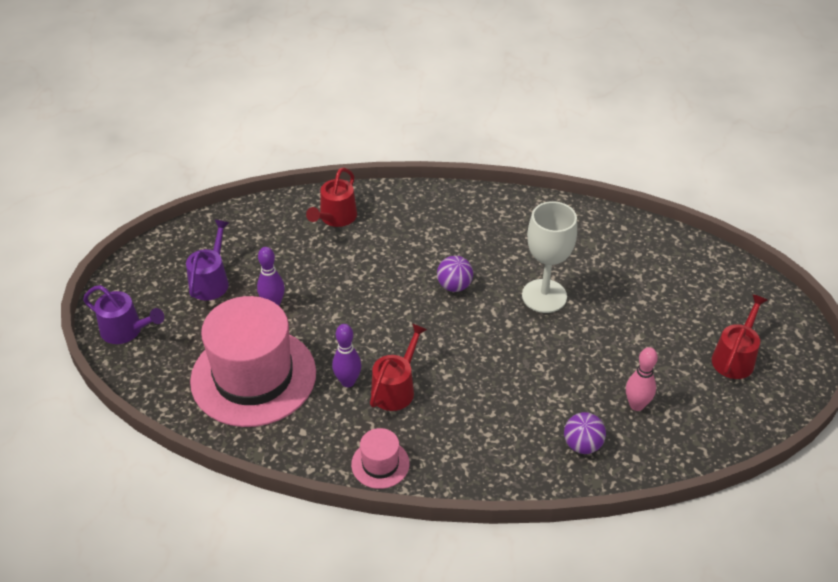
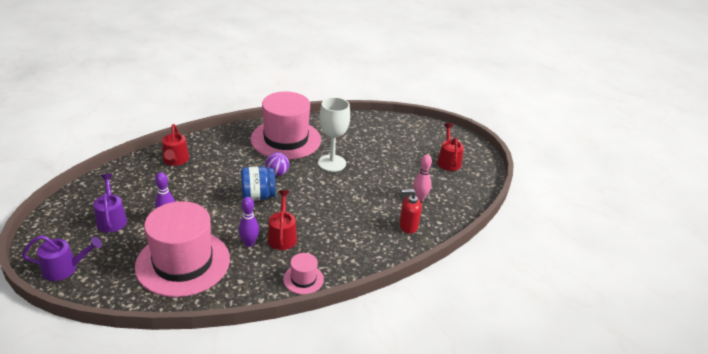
camera: 35 degrees left, 10 degrees down
(404, 313) = (258, 196): none -> blue jar
(504, 232) = (286, 139): none -> pink hat
(582, 445) = (408, 226): purple ball -> red soap dispenser

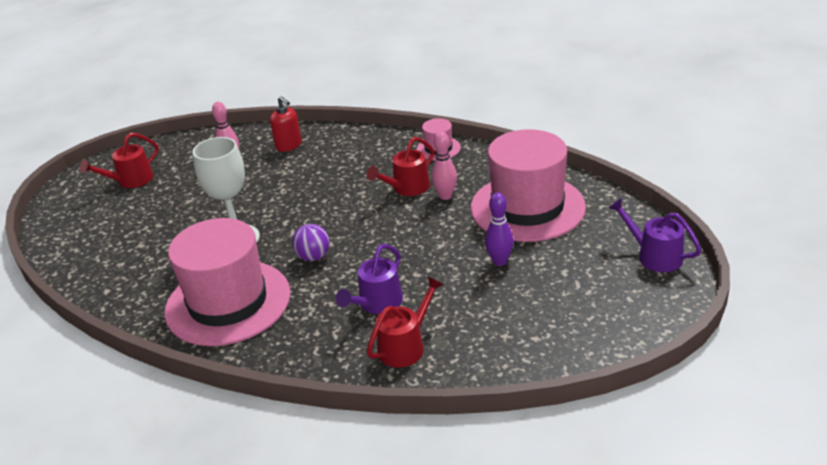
camera: 125 degrees left, 0 degrees up
(111, 219) = (564, 292): purple watering can -> purple watering can (377, 304)
(249, 243) = (445, 196): purple bowling pin -> pink bowling pin
(258, 196) = (373, 239): blue jar -> none

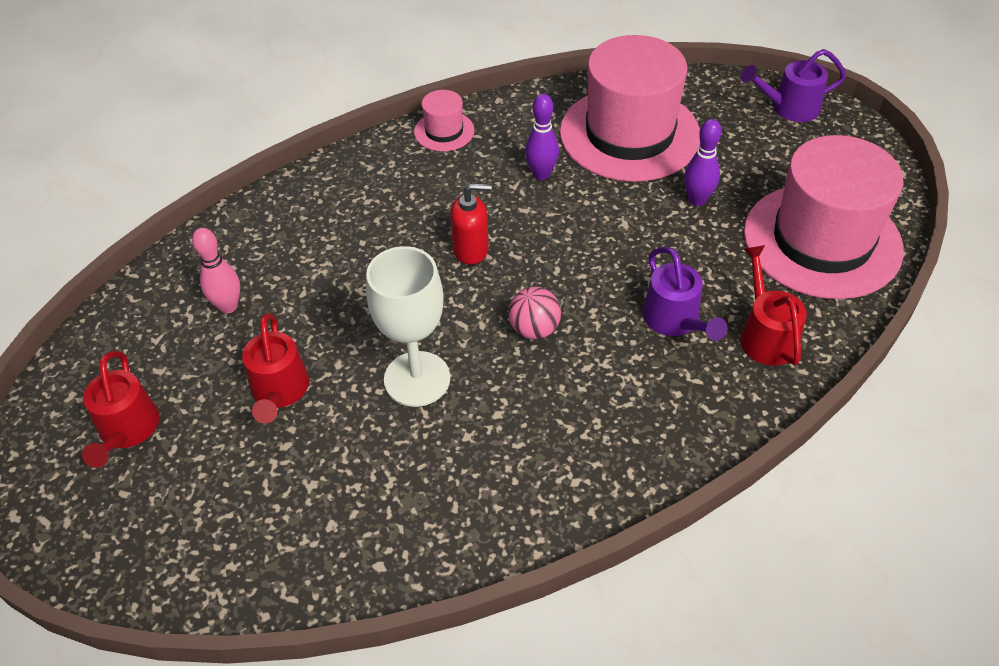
camera: 55 degrees left, 15 degrees up
(228, 302) = (541, 446): pink hat -> pink hat (822, 240)
(289, 145) = (266, 238): red soap dispenser -> red soap dispenser (471, 249)
(313, 257) = (534, 329): purple ball -> pink ball
(407, 188) = (490, 193): red watering can -> red watering can (279, 392)
(445, 196) = (541, 174): pink bowling pin -> purple bowling pin

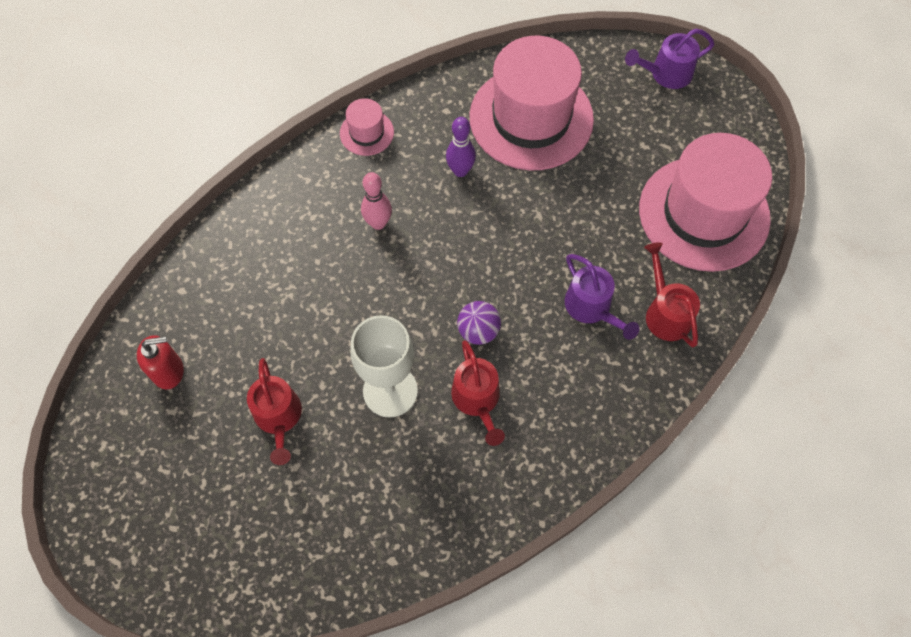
camera: 10 degrees left, 15 degrees up
(127, 431) = (160, 472): red watering can -> red watering can (477, 400)
(228, 306) = (215, 341): pink bowling pin -> pink bowling pin (378, 223)
(471, 249) = (412, 258): red soap dispenser -> red soap dispenser (168, 371)
(534, 329) = (478, 331): pink ball -> purple ball
(697, 200) = (597, 183): purple bowling pin -> none

